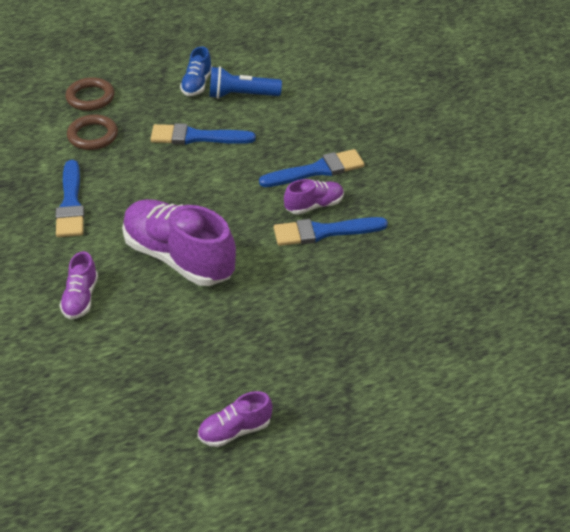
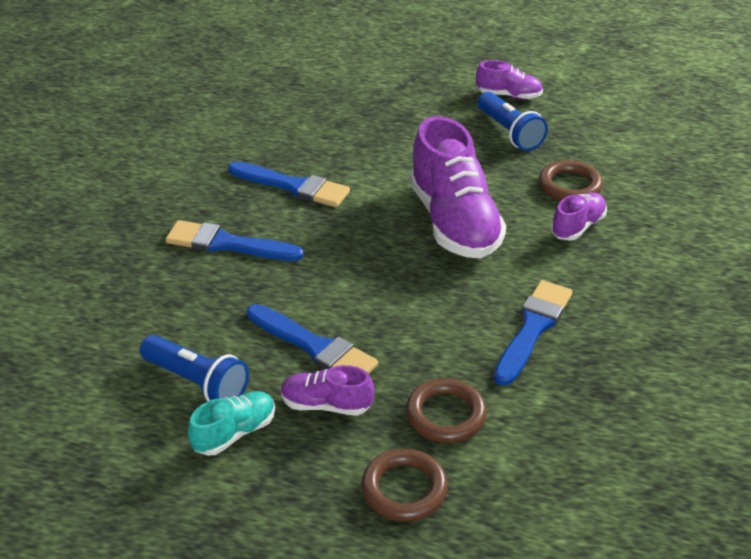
camera: 145 degrees left, 5 degrees down
(108, 338) = (570, 186): none -> brown ring
(197, 84) = (235, 433): blue shoe -> turquoise shoe
(199, 376) = (509, 132): none -> blue flashlight
(314, 205) = (273, 212): purple shoe -> purple shoe (326, 405)

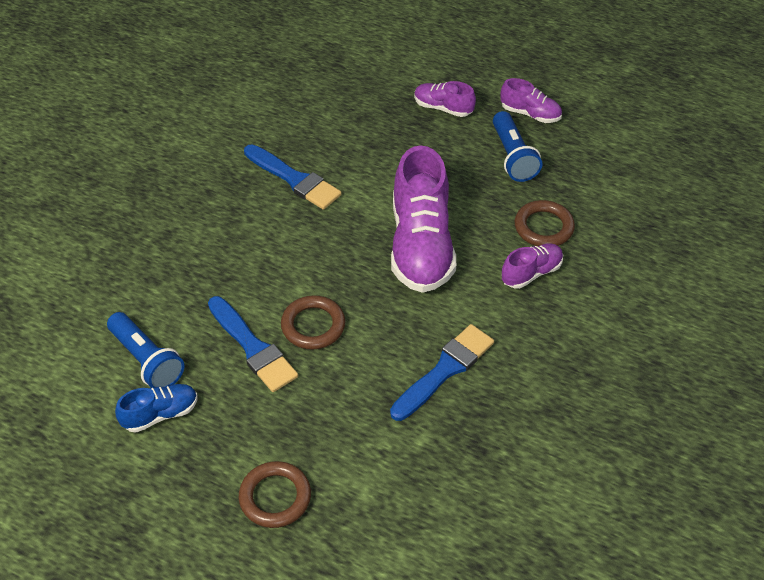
camera: 15 degrees right, 10 degrees up
(227, 244) = (217, 229): blue brush -> none
(235, 433) = (160, 414): turquoise shoe -> blue shoe
(326, 405) = (242, 405): purple shoe -> purple shoe (443, 108)
(445, 415) = (336, 437): brown ring -> brown ring (313, 325)

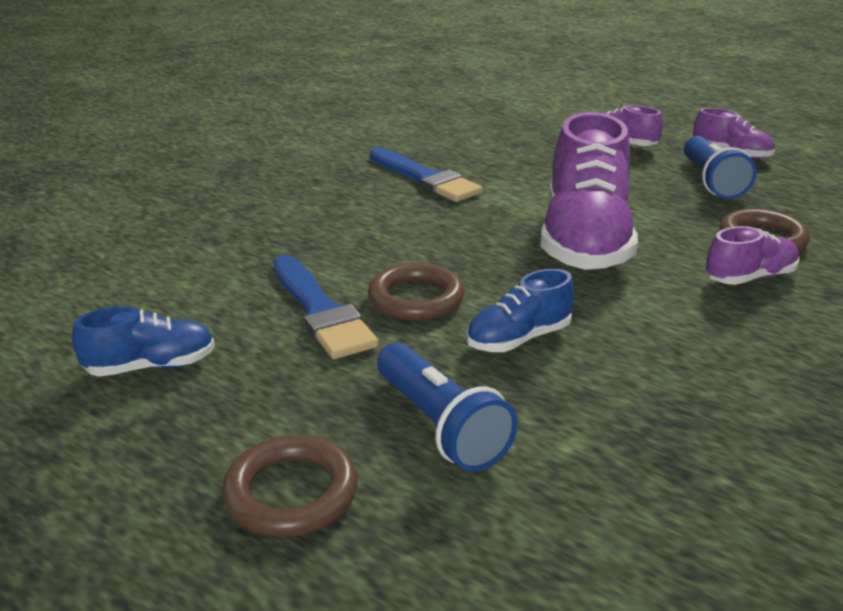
camera: 10 degrees right, 20 degrees down
(147, 360) = (163, 309): blue flashlight -> blue flashlight (440, 426)
(384, 356) = (518, 339): none -> blue shoe
(445, 370) = (615, 363): blue brush -> none

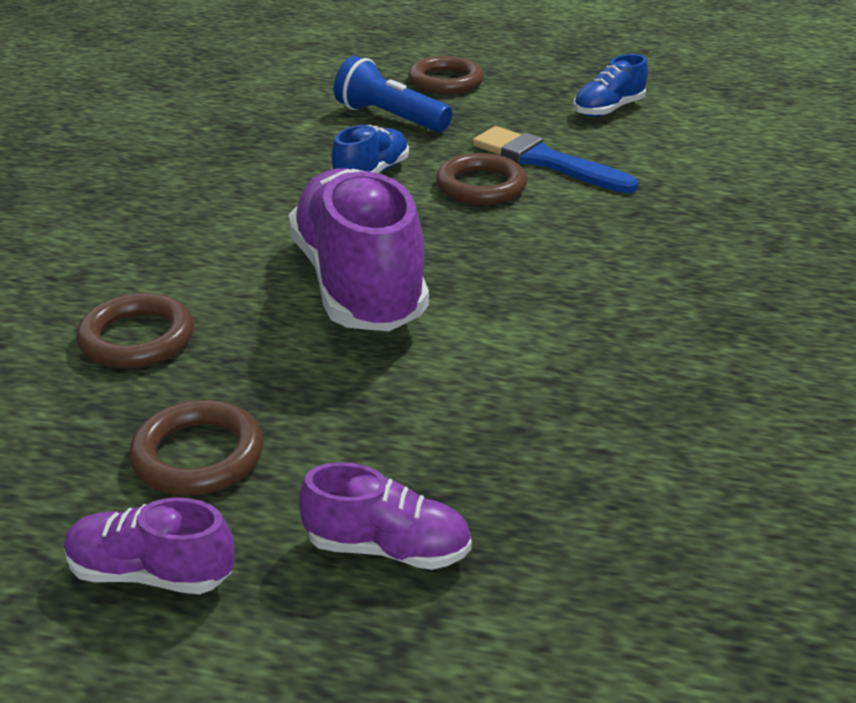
camera: 155 degrees right, 5 degrees up
(425, 179) = (634, 344): blue brush -> none
(711, 182) = (198, 455): blue flashlight -> brown ring
(749, 278) = (164, 275): purple shoe -> none

